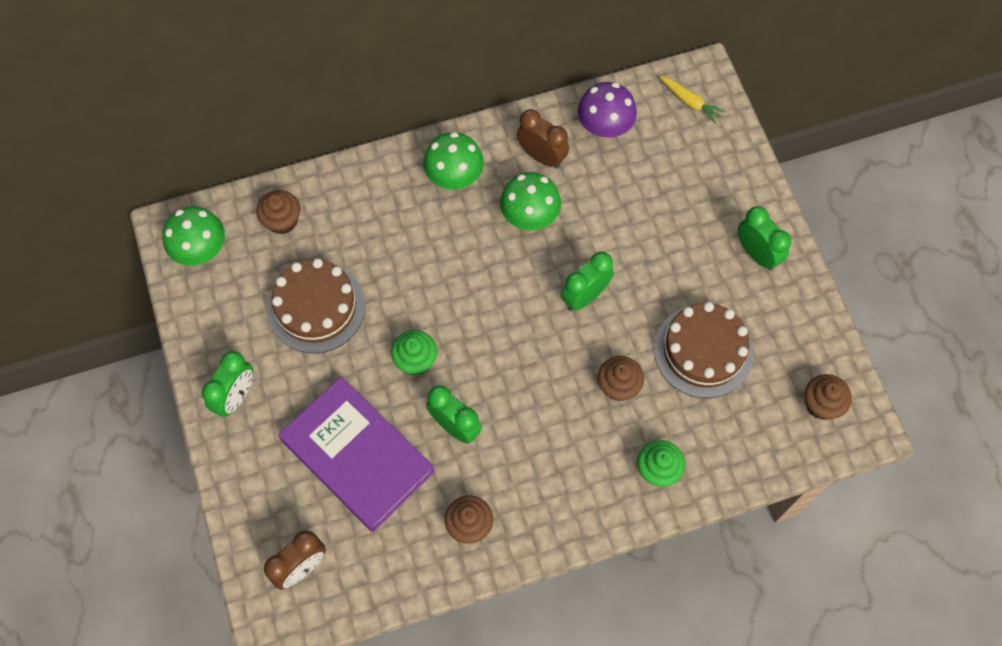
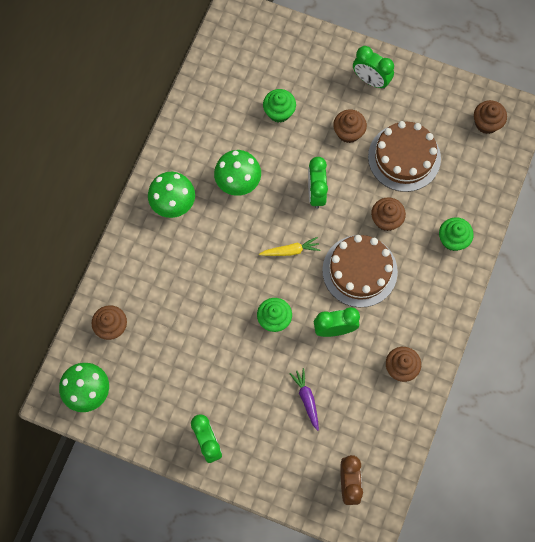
camera: 50 degrees left, 5 degrees up
(316, 307) = (189, 350): brown cake -> brown cake (359, 271)
(357, 456) = (306, 399): purple book -> purple carrot
(542, 156) = (205, 143): brown clock -> none
(604, 127) = (217, 93): purple mushroom -> none
(638, 196) = (279, 112): none -> green cupcake
(679, 276) = (348, 132): none -> brown cupcake
(690, 102) = (244, 34): yellow carrot -> yellow carrot (290, 251)
(756, 254) = (371, 80): green clock -> green clock turned 150 degrees counterclockwise

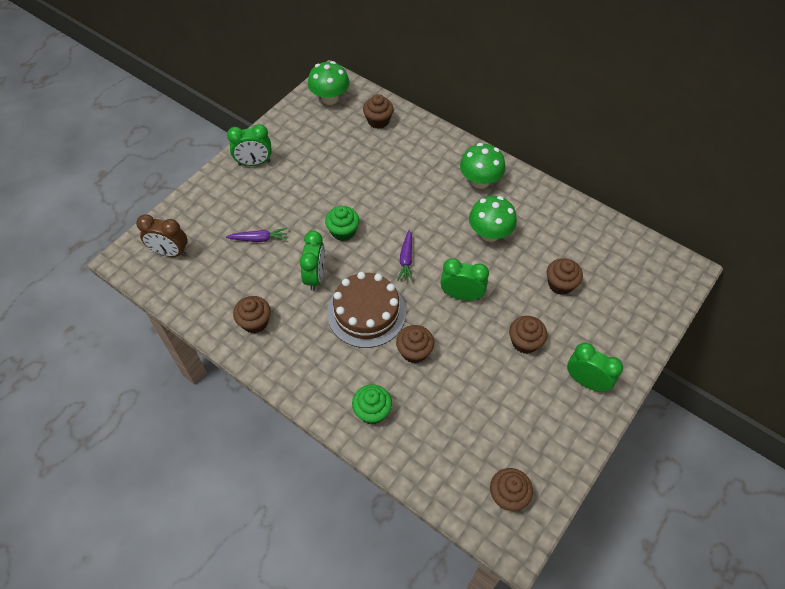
camera: 105 degrees right, 15 degrees down
(279, 112) = (560, 284): green cupcake -> brown cupcake
(290, 251) = (406, 259): yellow carrot -> purple carrot
(371, 80) = (586, 381): green clock -> green clock turned 75 degrees clockwise
(404, 157) = (482, 389): brown cake -> none

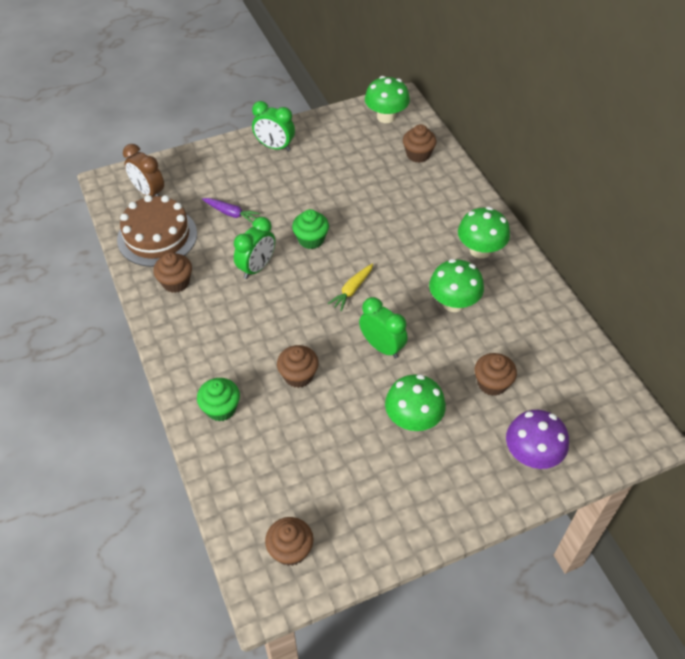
camera: 30 degrees right, 5 degrees down
(366, 312) = (279, 320): brown cake -> brown cake (157, 236)
(406, 259) = (352, 290): purple carrot -> yellow carrot
(524, 342) = (413, 419): brown cupcake -> green mushroom
(586, 381) = (449, 488): green clock -> none
(624, 325) = (531, 455): none -> purple mushroom

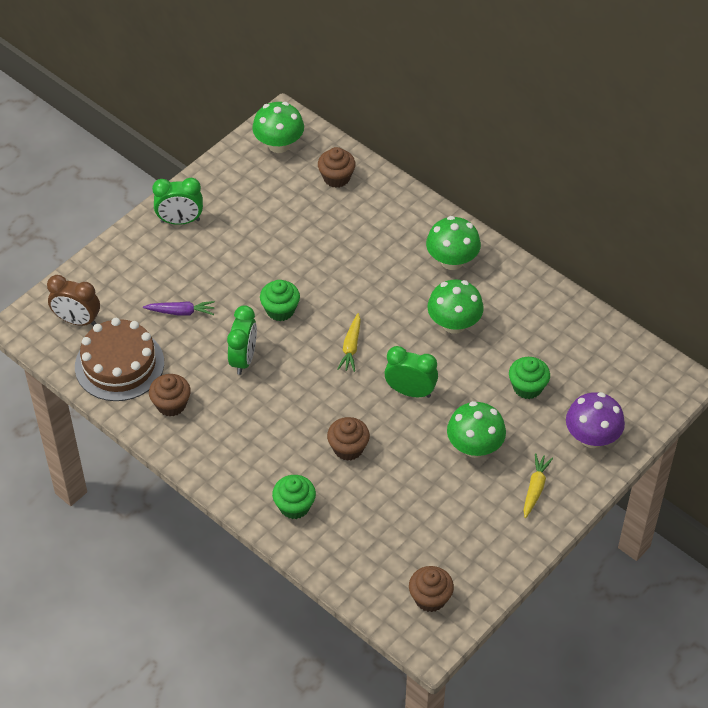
camera: 25 degrees left, 0 degrees up
(450, 482) = (535, 488): none -> yellow carrot
(492, 383) = (527, 387): brown cupcake -> green cupcake

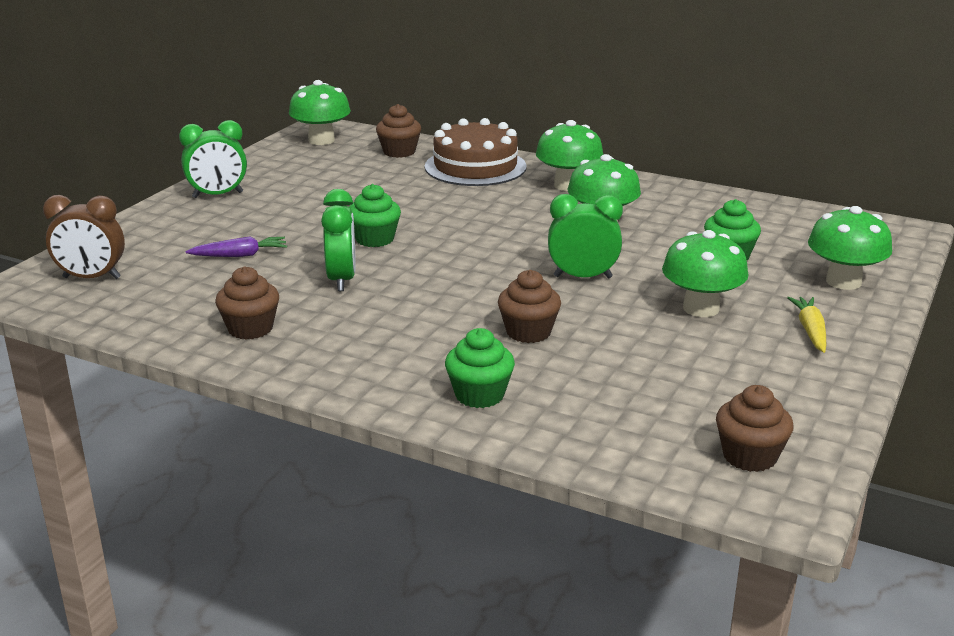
camera: 15 degrees left, 25 degrees down
(119, 364) = (162, 305): brown cake -> brown cake (475, 167)
(351, 347) = (483, 254): yellow carrot -> none
(592, 437) = (843, 282): purple mushroom -> green mushroom

